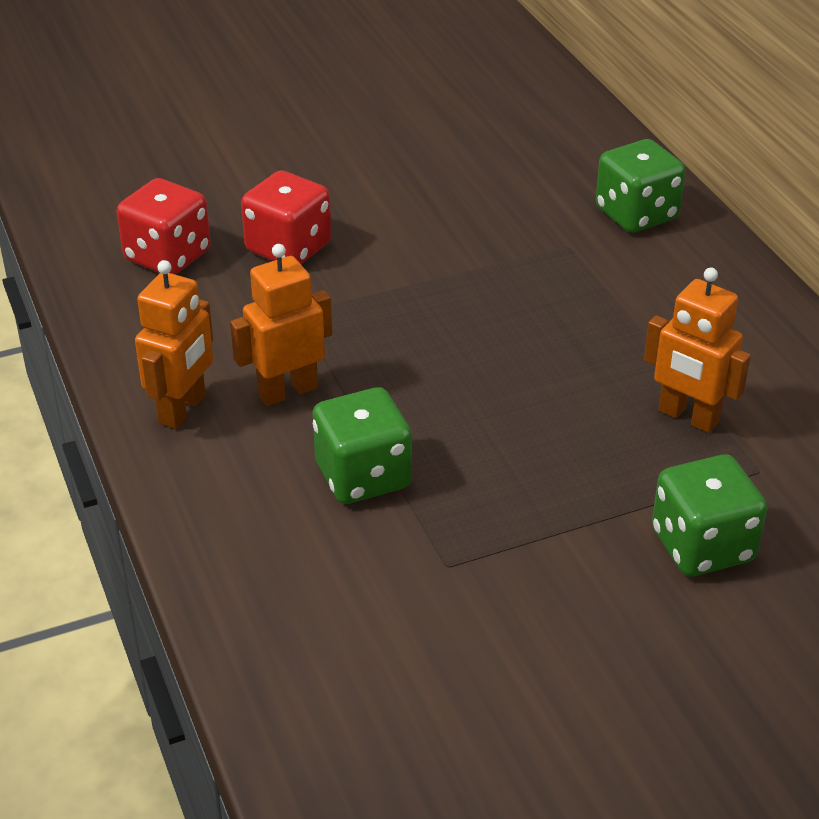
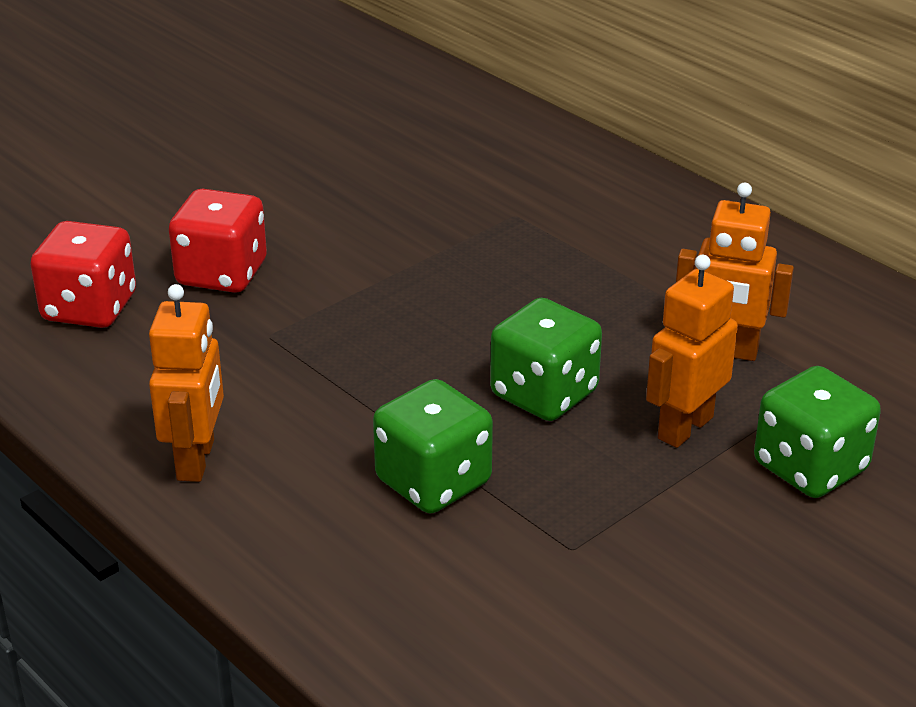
camera: 20 degrees left, 5 degrees down
(287, 391) = (303, 416): orange robot -> orange robot (684, 428)
(636, 214) = (564, 173): green dice -> green dice (544, 394)

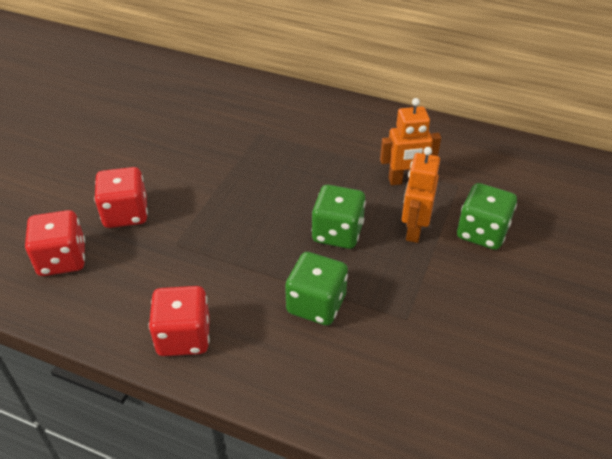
camera: 25 degrees left, 10 degrees up
(196, 460) = (184, 337): orange robot -> red dice

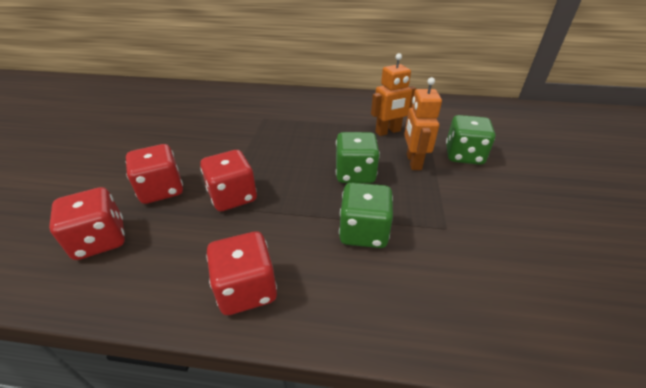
camera: 15 degrees left, 5 degrees down
(196, 236) = (233, 196): none -> red dice

